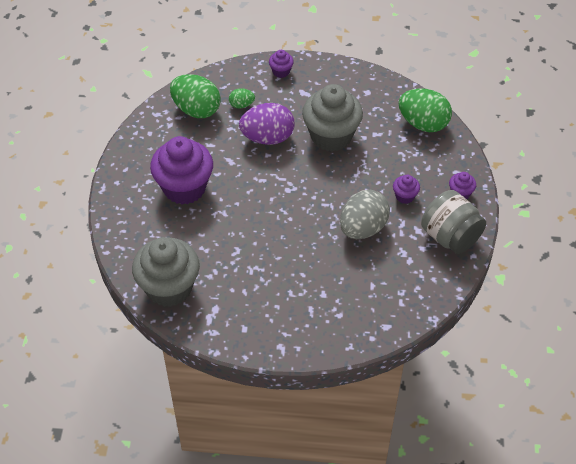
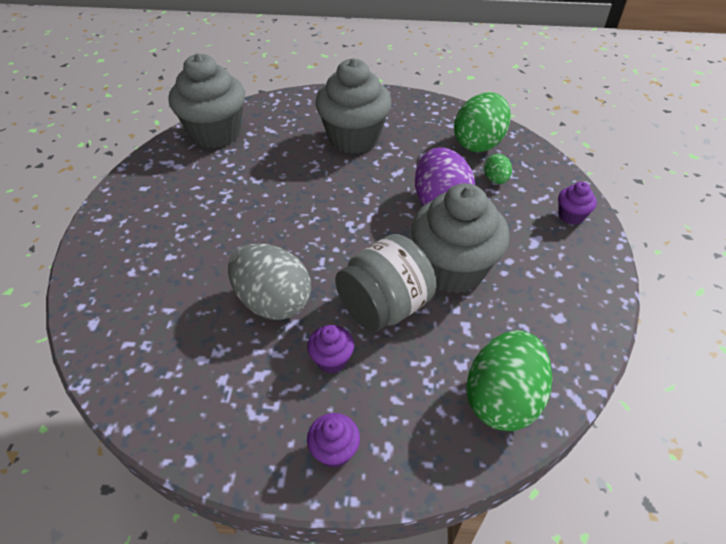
camera: 90 degrees right, 5 degrees down
(184, 188) = (354, 139): purple cupcake -> grey cupcake
(450, 236) = (238, 424): grey jar -> grey jar (384, 307)

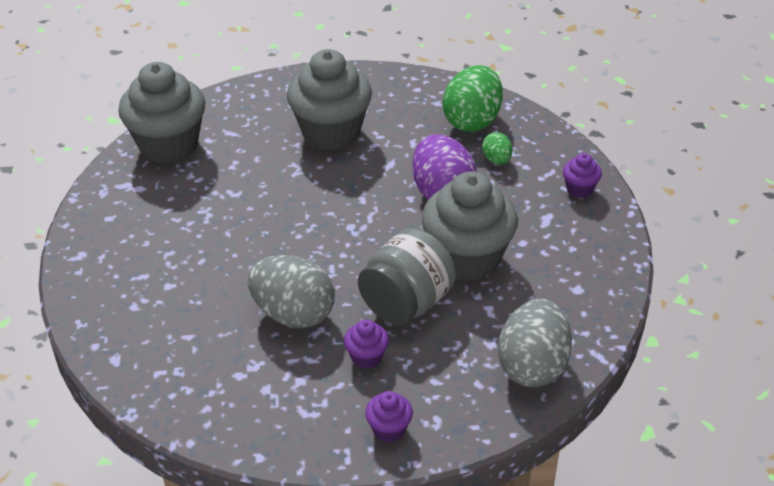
camera: 10 degrees left, 5 degrees down
(502, 399) = (532, 366): green egg -> grey egg

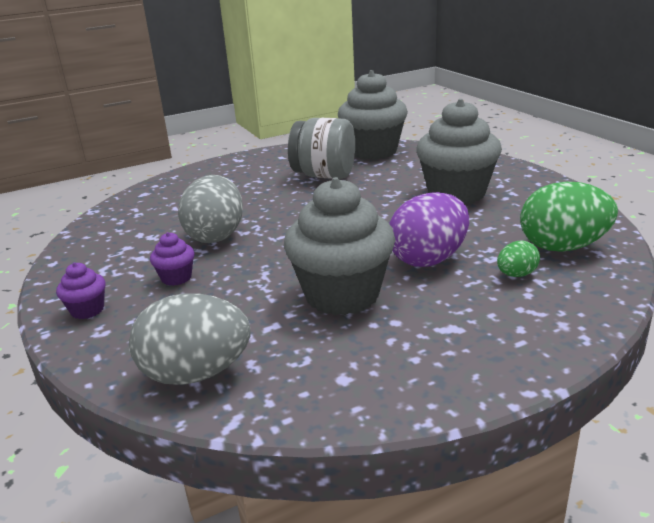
camera: 70 degrees right, 15 degrees down
(406, 303) = (256, 279): grey jar -> grey jar (324, 175)
(579, 189) = (530, 339): purple cupcake -> none

